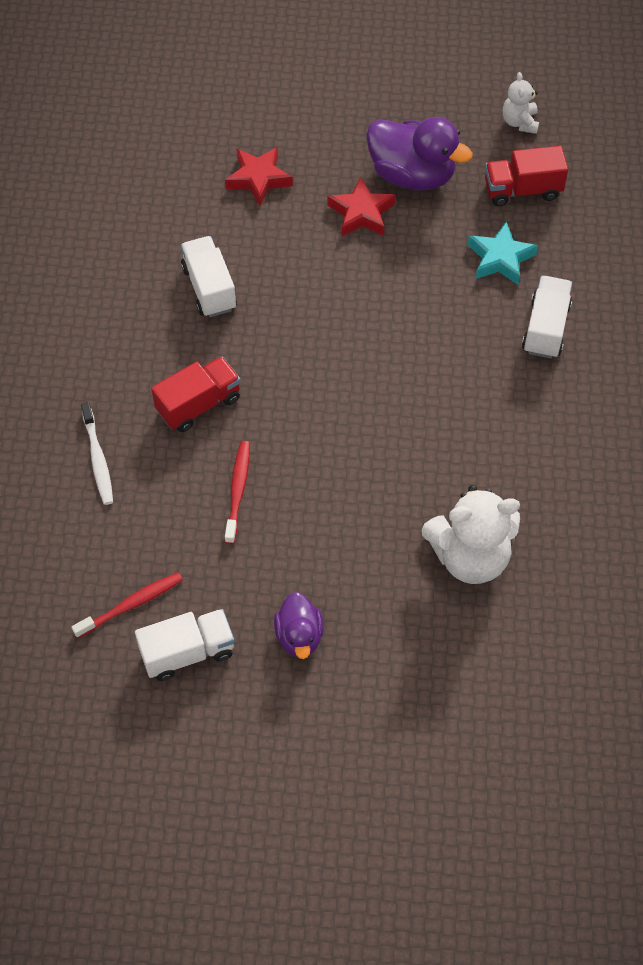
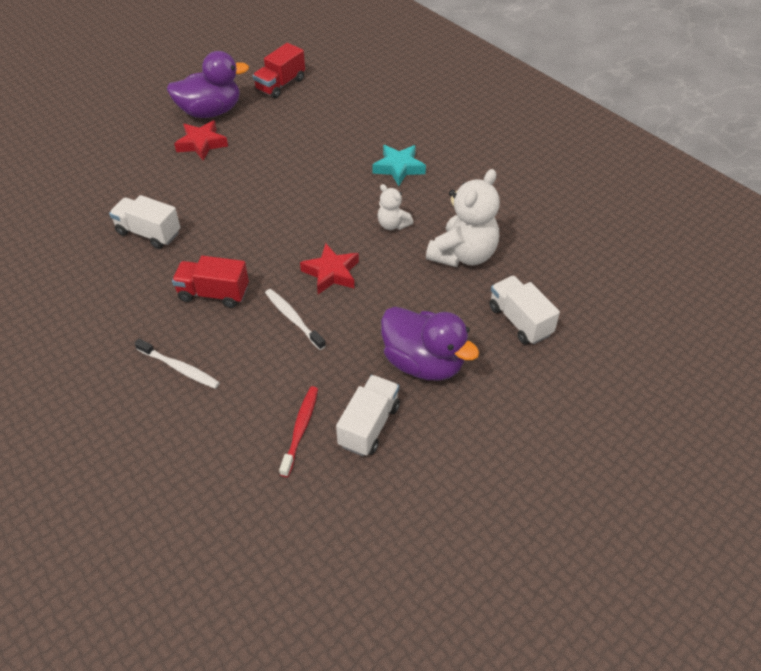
camera: 45 degrees left, 10 degrees down
(198, 404) = (213, 293): red truck -> red truck turned 90 degrees counterclockwise
(238, 490) = (293, 319): red toothbrush -> white toothbrush
(258, 179) = (116, 164): red star -> red star (331, 273)
(299, 636) = (423, 363): purple duck -> purple duck, size x1.73
(500, 258) = (306, 118): turquoise star -> turquoise star (398, 168)
(519, 122) = (242, 59): white teddy bear -> white teddy bear (393, 225)
(545, 328) = (368, 133): white truck -> white truck (520, 321)

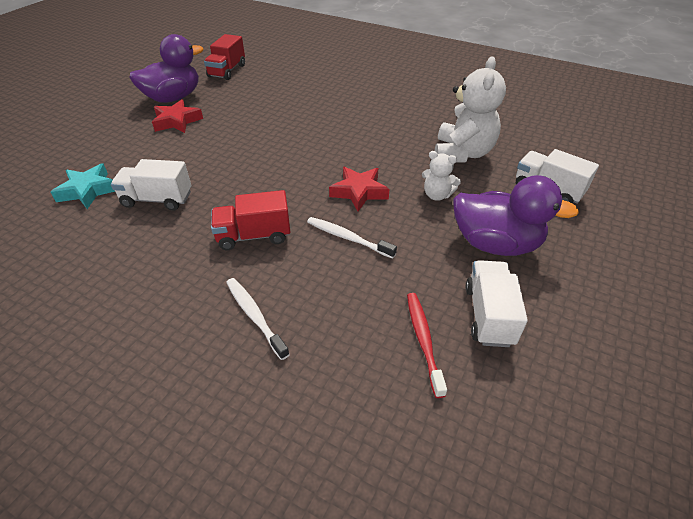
camera: 20 degrees left, 5 degrees down
(179, 368) = (255, 316): white toothbrush -> white toothbrush turned 135 degrees counterclockwise
(393, 225) = (387, 145): white teddy bear -> white teddy bear (437, 195)
(398, 168) = (364, 106): turquoise star -> turquoise star (88, 190)

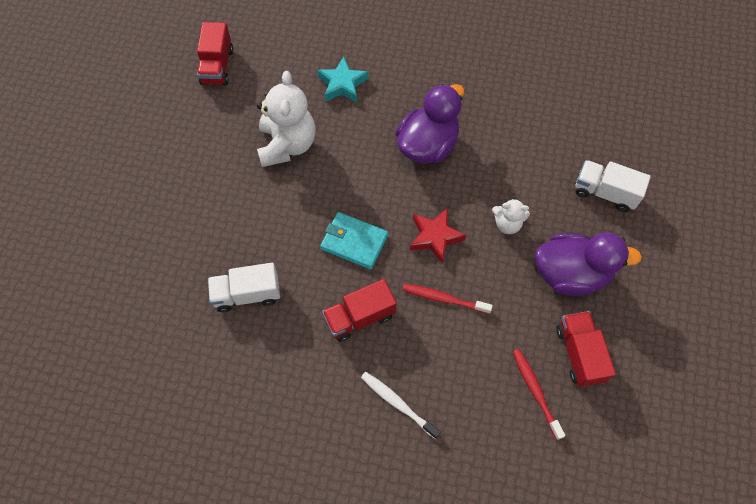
camera: 15 degrees left, 20 degrees up
(88, 190) = (171, 299): turquoise star -> turquoise star (342, 84)
(173, 98) = (179, 132): purple duck -> purple duck (427, 145)
(177, 121) = (205, 172): red star -> none
(279, 182) = (354, 242): none -> turquoise wallet
(348, 238) = (444, 299): white toothbrush -> red toothbrush
(462, 153) = (517, 157): white teddy bear -> white teddy bear (287, 145)
(488, 315) = (579, 354): white truck -> red truck

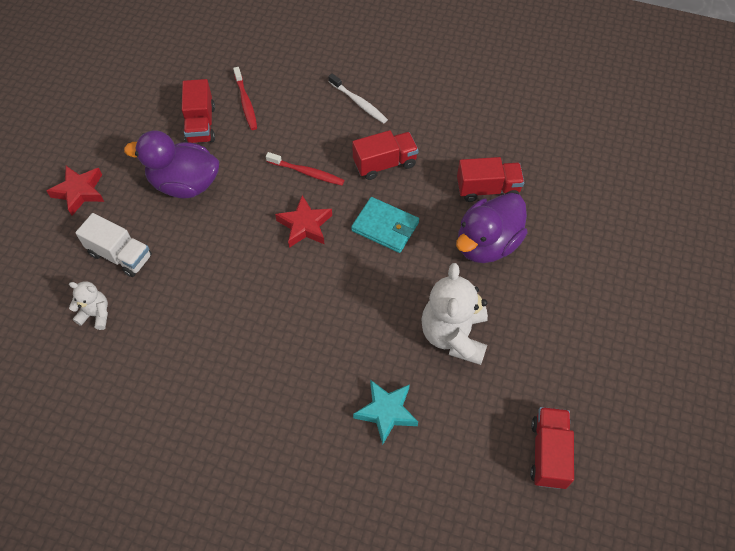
camera: 175 degrees left, 5 degrees down
(247, 294) = (487, 189): white truck -> red truck
(427, 145) = (294, 322): purple duck -> purple duck (487, 244)
(507, 224) = (230, 232): white teddy bear -> white teddy bear (96, 314)
(676, 255) = (79, 192): none -> red star

